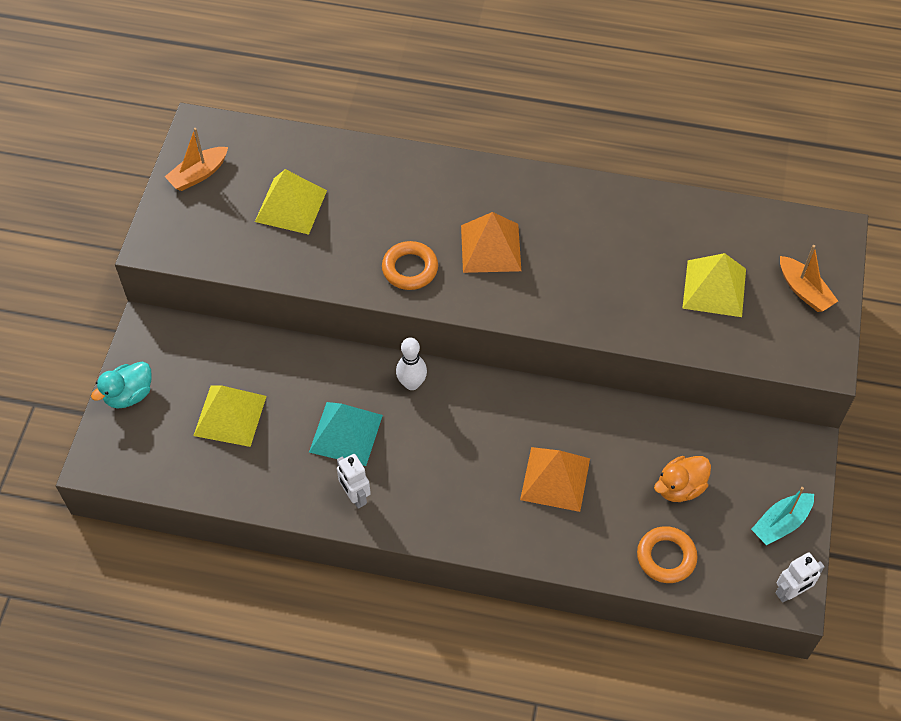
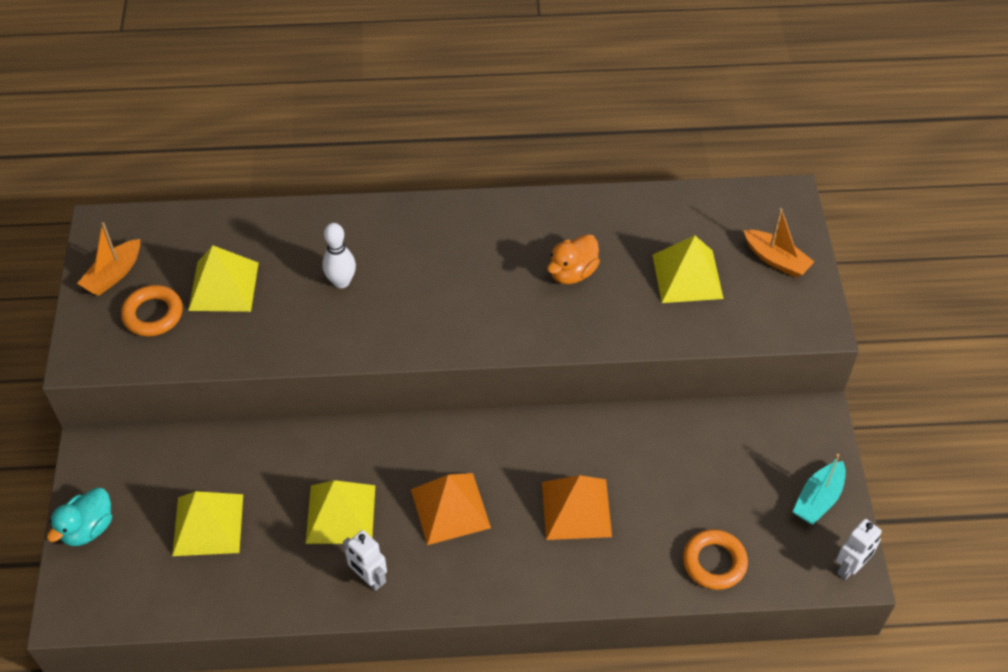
camera: 15 degrees left, 5 degrees down
(346, 433) = (341, 514): turquoise pyramid -> yellow pyramid
(410, 269) = (369, 324): orange ring -> orange ring (153, 314)
(412, 383) = (397, 445): white bowling pin -> white bowling pin (341, 282)
(490, 248) = (448, 284): orange pyramid -> orange pyramid (450, 508)
(680, 487) = (706, 487): orange duck -> orange duck (572, 273)

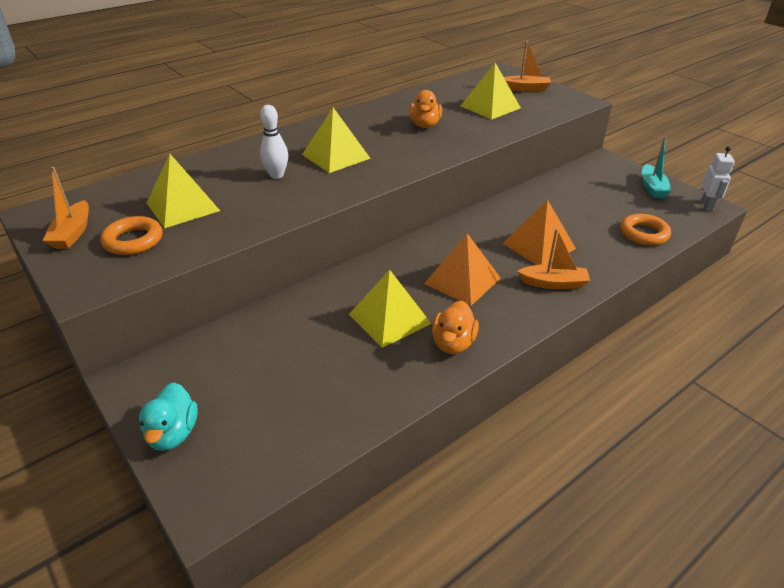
camera: 35 degrees left, 15 degrees down
(208, 524) = (288, 375): yellow pyramid -> yellow pyramid (336, 156)
(369, 578) = (453, 343): white robot -> orange duck
(535, 568) = (553, 283): none -> orange boat

